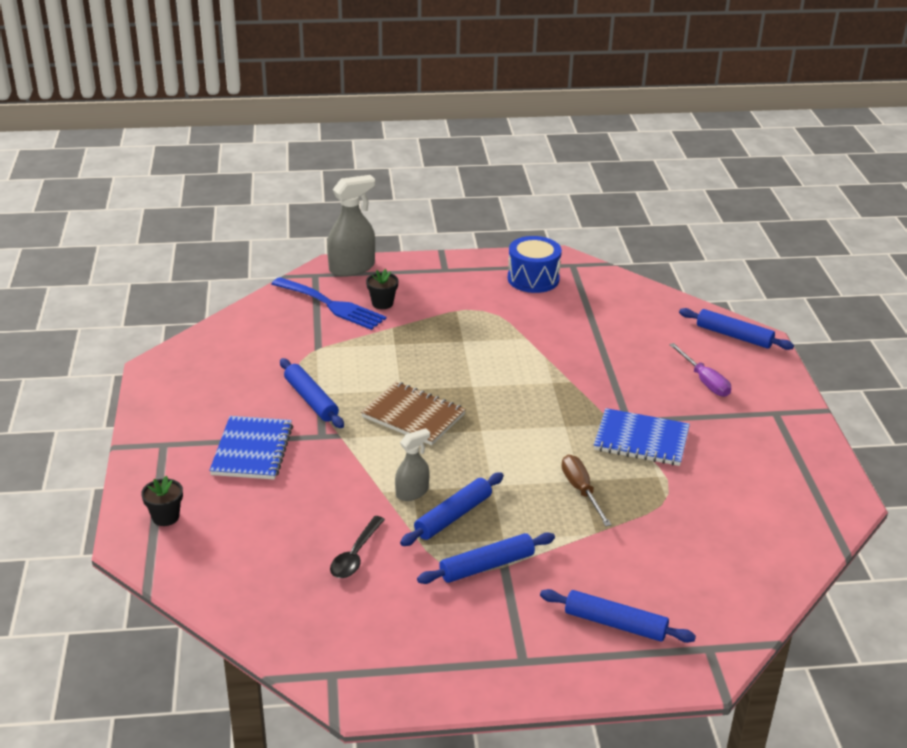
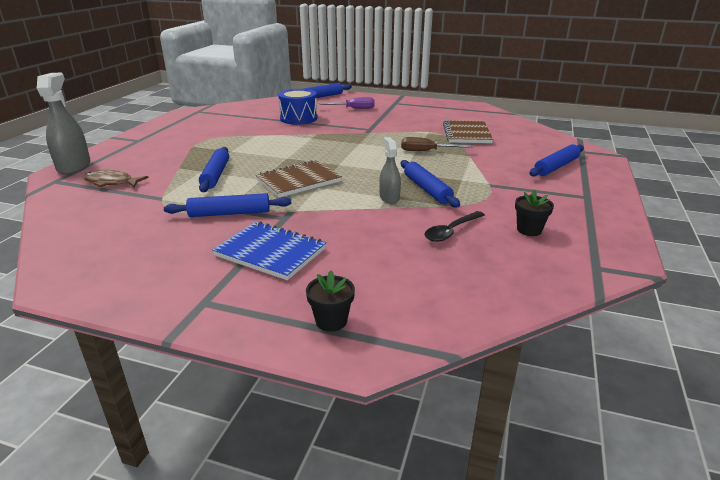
camera: 65 degrees left, 5 degrees down
(332, 305) = (111, 182): blue fork -> brown fish
(355, 555) = (451, 231): black spoon -> black spoon turned 90 degrees clockwise
(382, 303) = (142, 165): black flower pot -> black flower pot (529, 230)
(487, 566) = (487, 189): blue rolling pin -> blue rolling pin (216, 175)
(533, 279) = (195, 122): blue drum -> blue drum (298, 118)
(641, 440) = (391, 130): blue notebook -> none
(687, 514) = (466, 134): none -> brown notebook

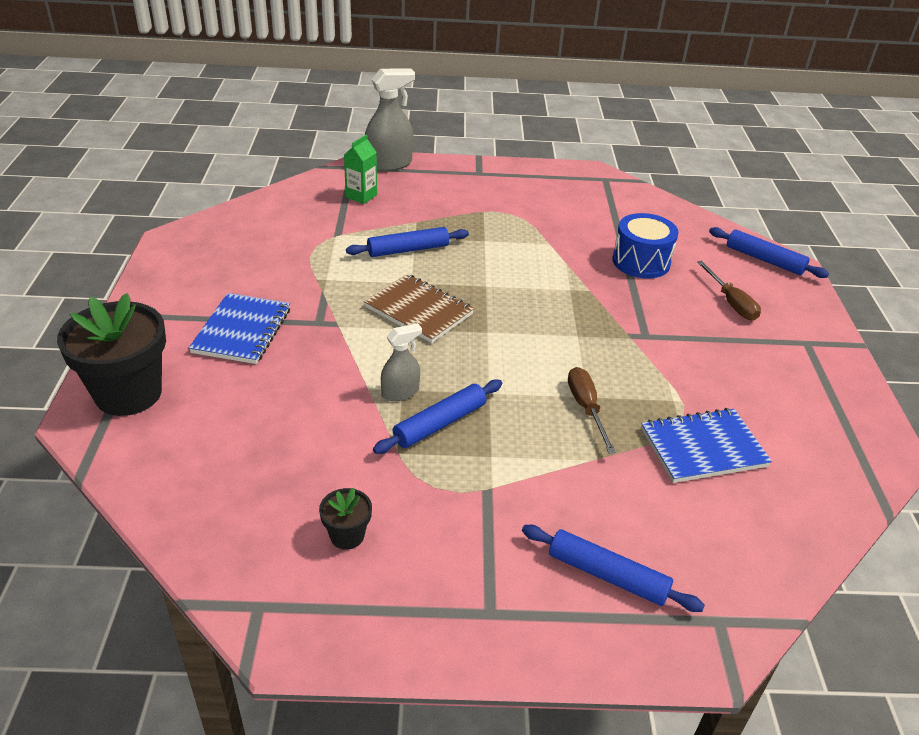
camera: 70 degrees right, 10 degrees up
(111, 182) = (361, 196): brown fish -> green carton
(229, 213) = (317, 284): blue rolling pin -> none
(331, 321) = (128, 394): black flower pot -> black flower pot, size x2.18
(353, 109) = (731, 302): purple screwdriver -> brown screwdriver
(451, 231) = (322, 458): black spoon -> none
(466, 134) = (703, 447): brown notebook -> blue notebook

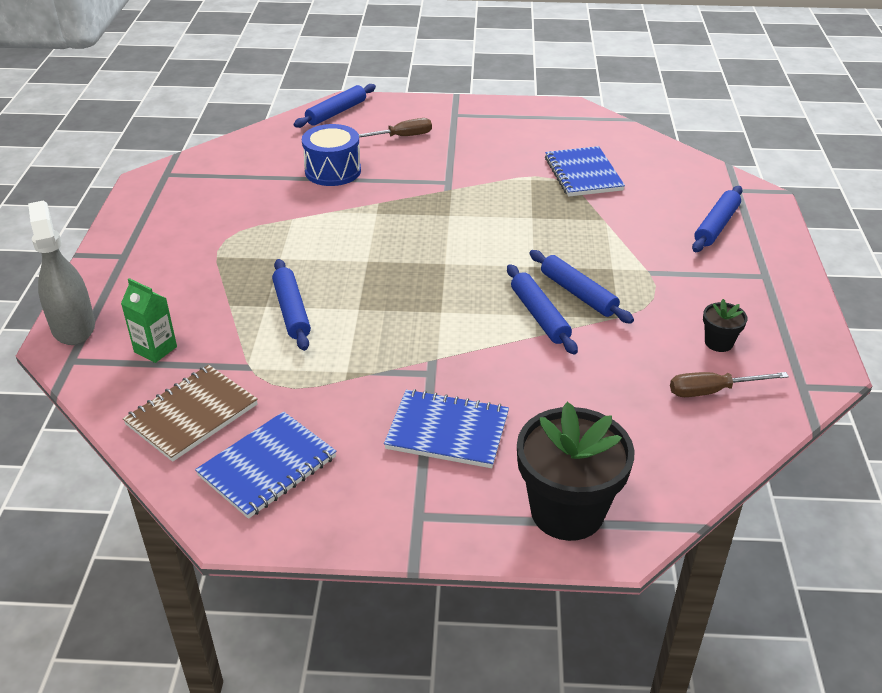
camera: 85 degrees left, 0 degrees up
(224, 249) = (268, 467): none -> blue notebook
(400, 392) = (539, 316): grey spray bottle -> blue rolling pin
(419, 310) = (409, 304): brown notebook -> brown notebook (192, 414)
(586, 408) = (547, 219): brown screwdriver -> brown screwdriver (712, 391)

